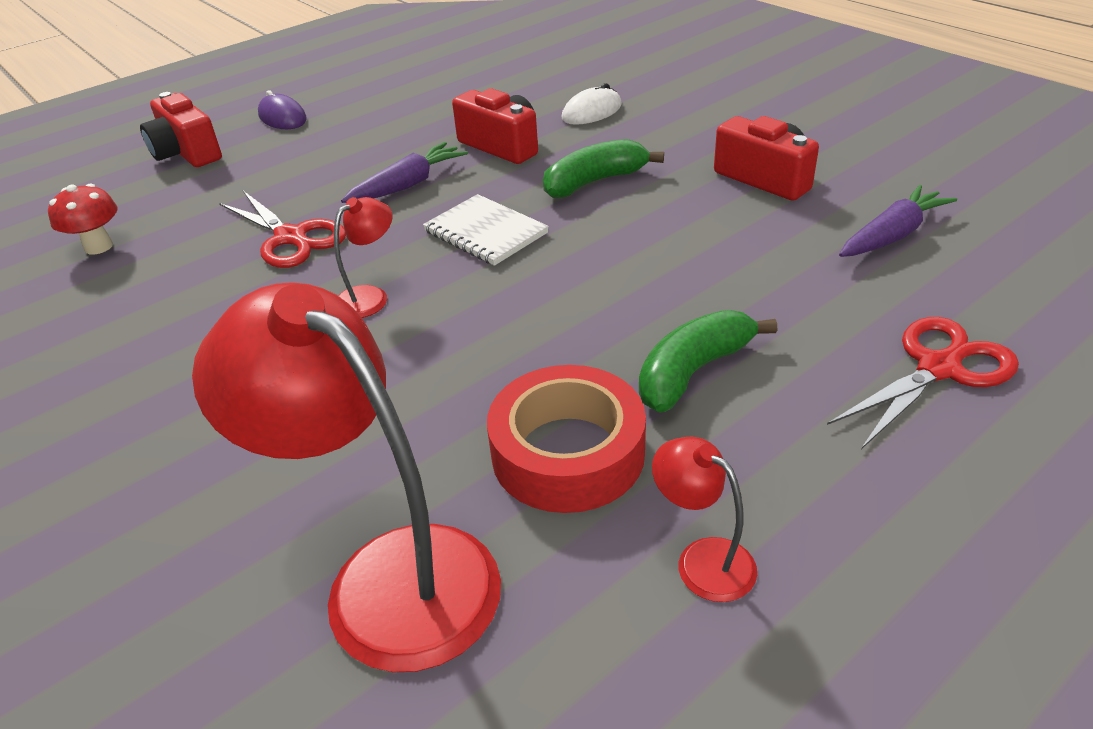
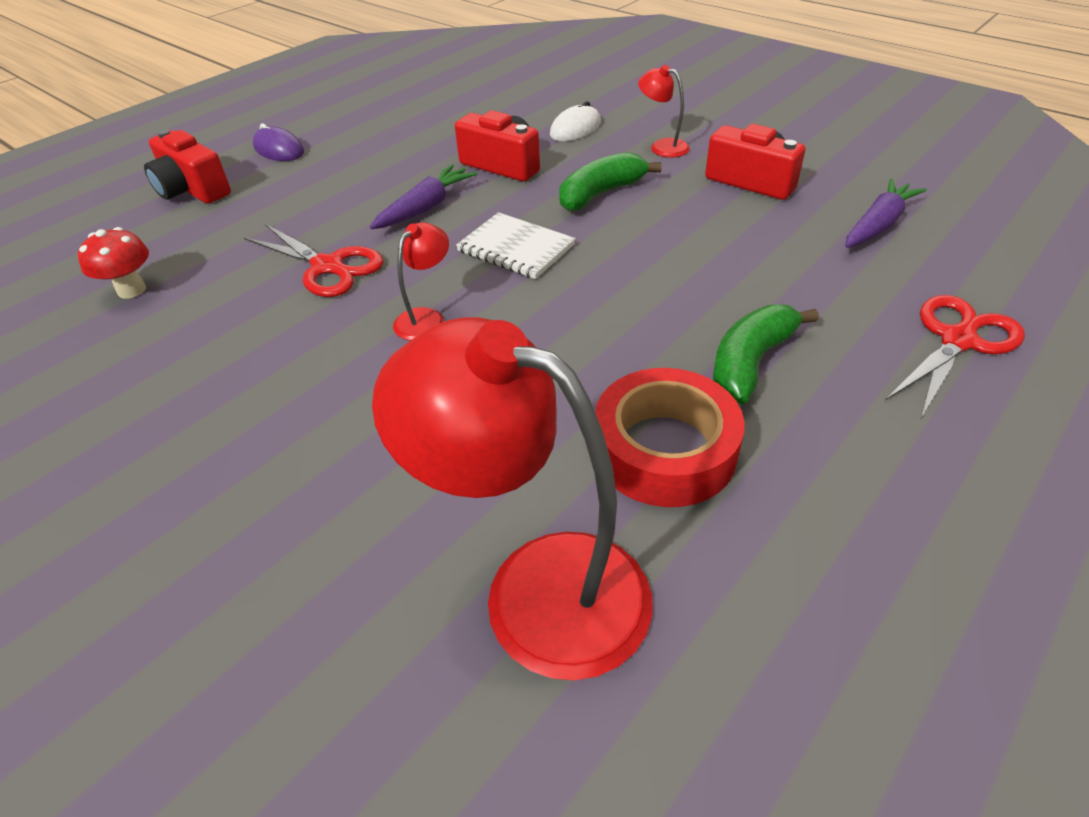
camera: 10 degrees left, 5 degrees up
(702, 559) = (819, 535): red lamp -> red lamp (662, 146)

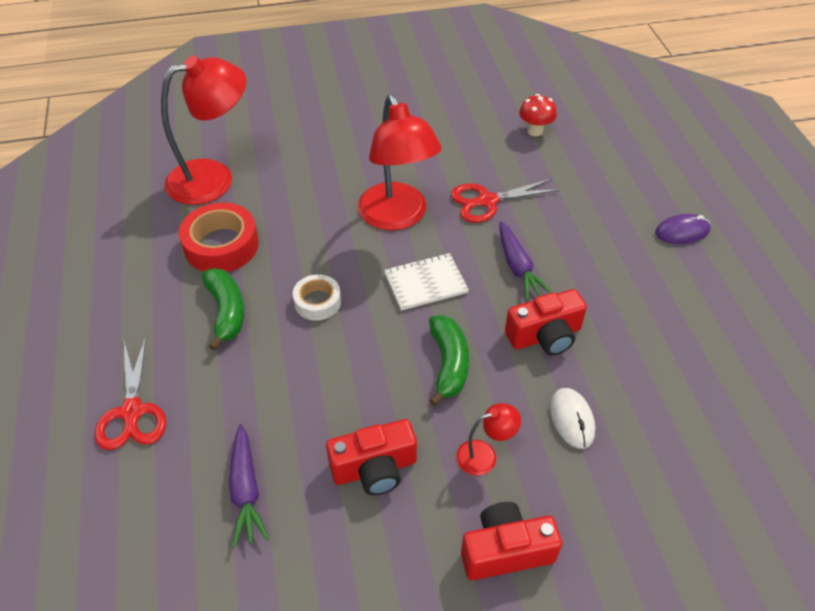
camera: 125 degrees right, 5 degrees up
(192, 190) = (645, 177): red camera -> red camera (505, 551)
(426, 318) = (397, 217): red lamp -> red lamp, size x2.22
(637, 303) = (317, 302): none -> white tape

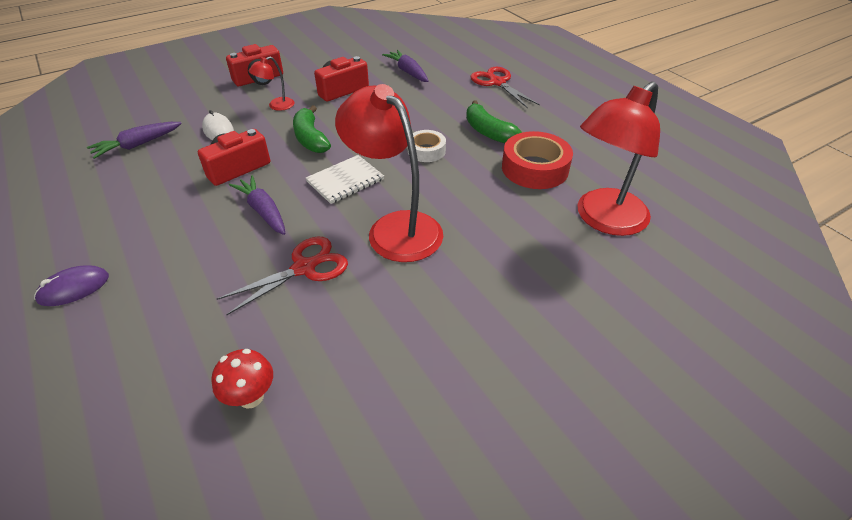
camera: 160 degrees right, 5 degrees down
(681, 418) = (137, 145): none -> purple carrot

